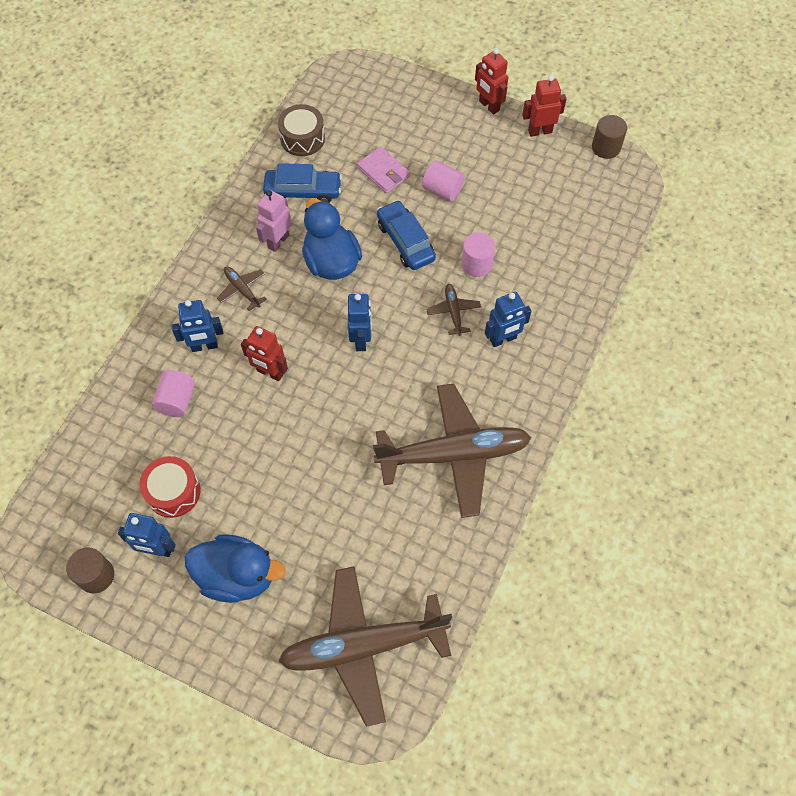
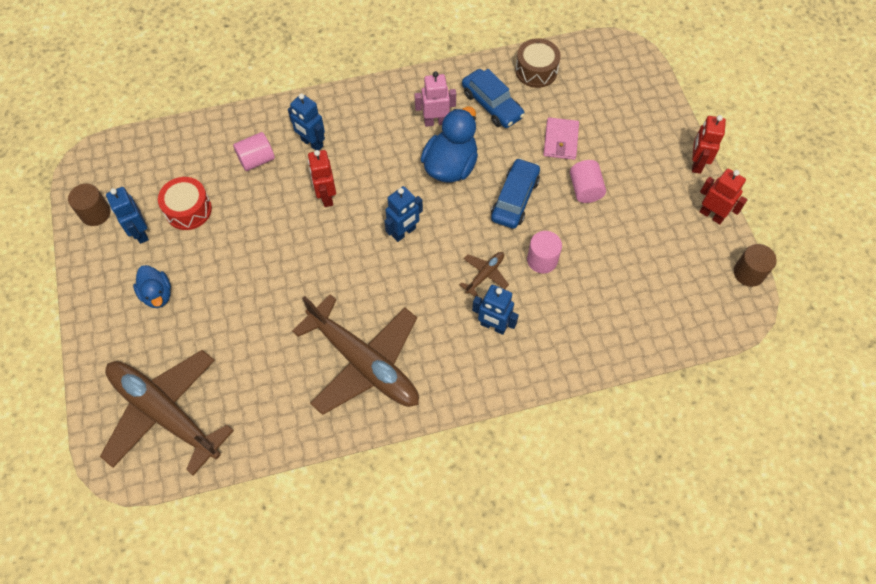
camera: 50 degrees right, 0 degrees up
(237, 576) = (157, 294): blue duck -> blue duck, size x0.61
(242, 290) = (376, 131): brown plane -> none

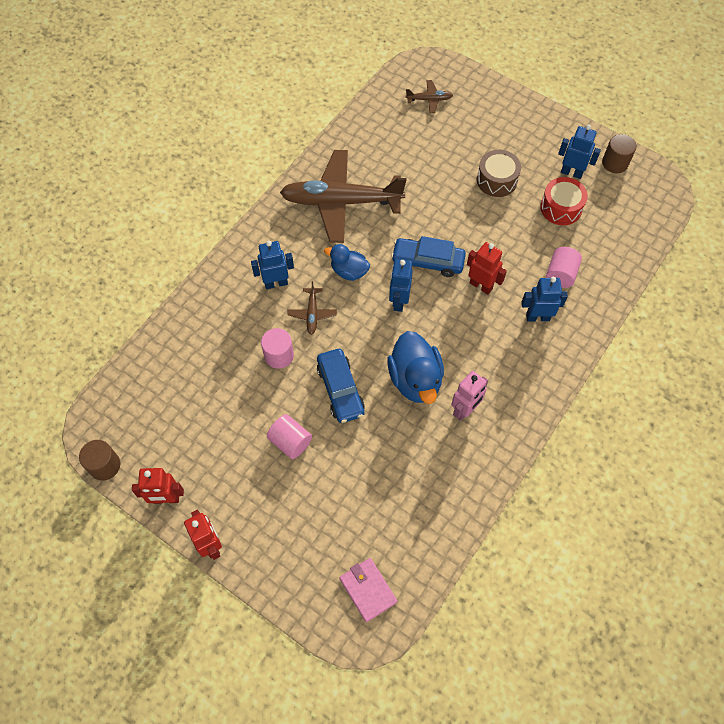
camera: 140 degrees right, 0 degrees up
(157, 294) = (513, 149): blue duck -> blue duck (349, 271)
(165, 413) = (429, 99): brown plane -> brown plane, size x0.41
(492, 105) = (434, 464): blue car -> blue car (428, 261)
(536, 70) = (428, 534): brown drum -> brown drum (496, 180)
(561, 140) = (346, 474): pink wallet -> pink wallet (368, 590)

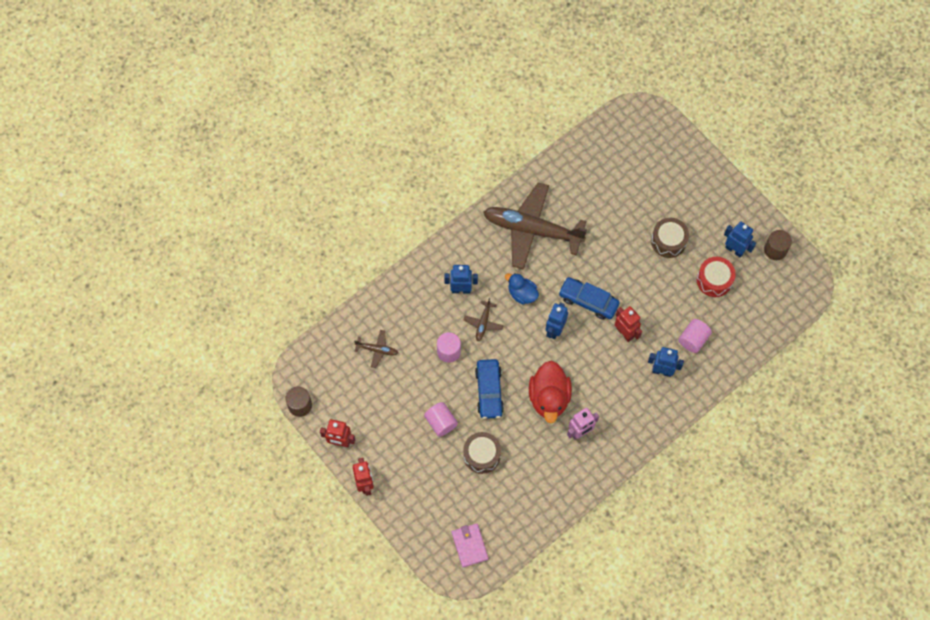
camera: 15 degrees right, 5 degrees up
(352, 469) = (482, 455): none -> brown drum
(415, 379) = (549, 398): blue duck -> red duck
(429, 99) = (634, 149): brown plane -> brown plane (377, 350)

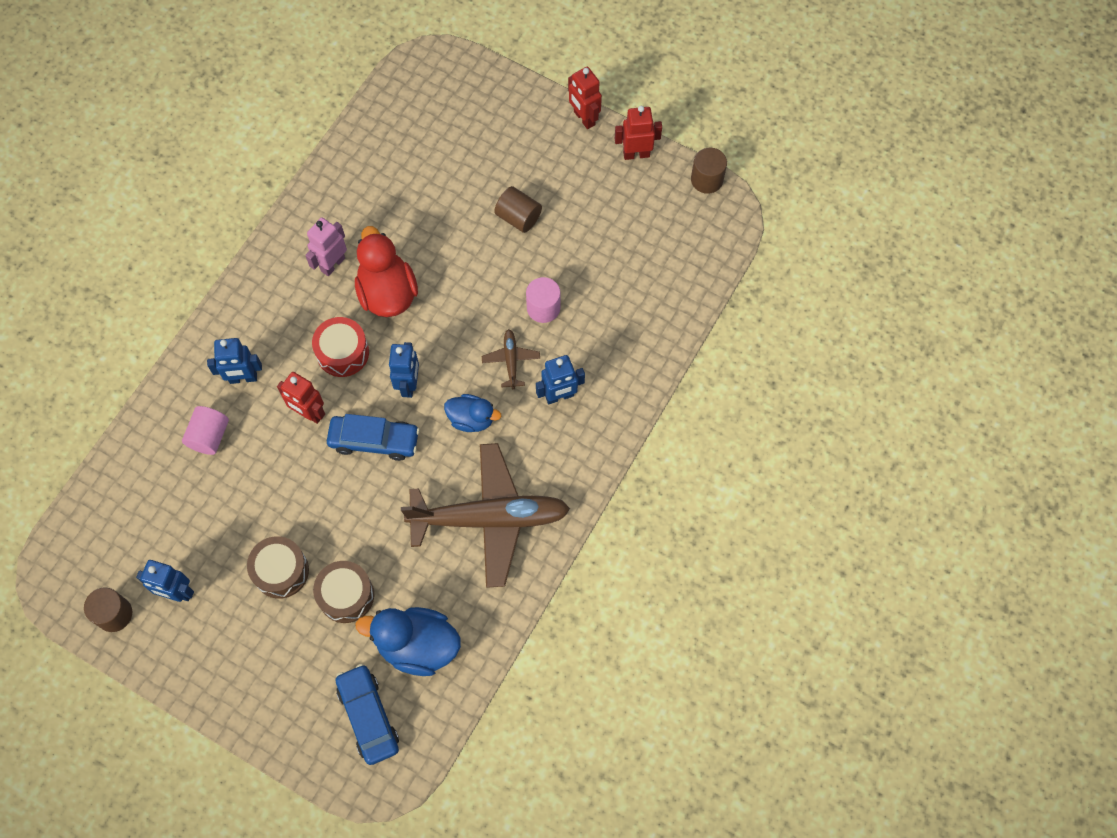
camera: 160 degrees right, 0 degrees up
(377, 350) = (639, 278): brown plane -> none
(441, 422) = (518, 217): pink cylinder -> brown cylinder
(469, 545) = (428, 93): pink wallet -> none
(482, 455) = (451, 196): brown drum -> brown drum (346, 595)
(489, 391) = (470, 275): blue car -> blue car (368, 716)
(599, 173) = (417, 646): none -> blue duck
(714, 280) = (198, 534): red drum -> red drum (342, 352)

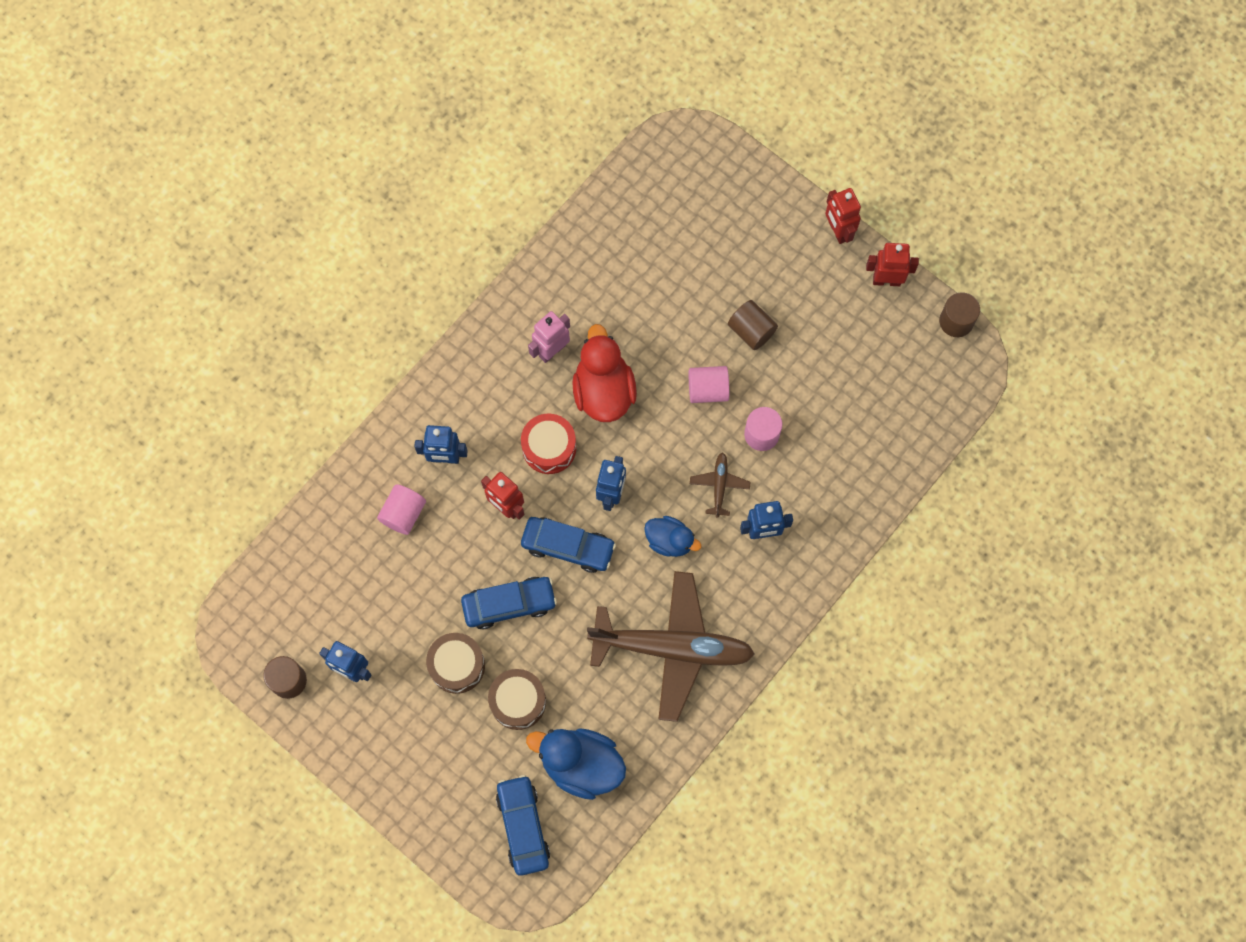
camera: 10 degrees right, 5 degrees up
(324, 504) = (509, 604): none -> blue car
(486, 276) = (708, 390): none -> pink cylinder

